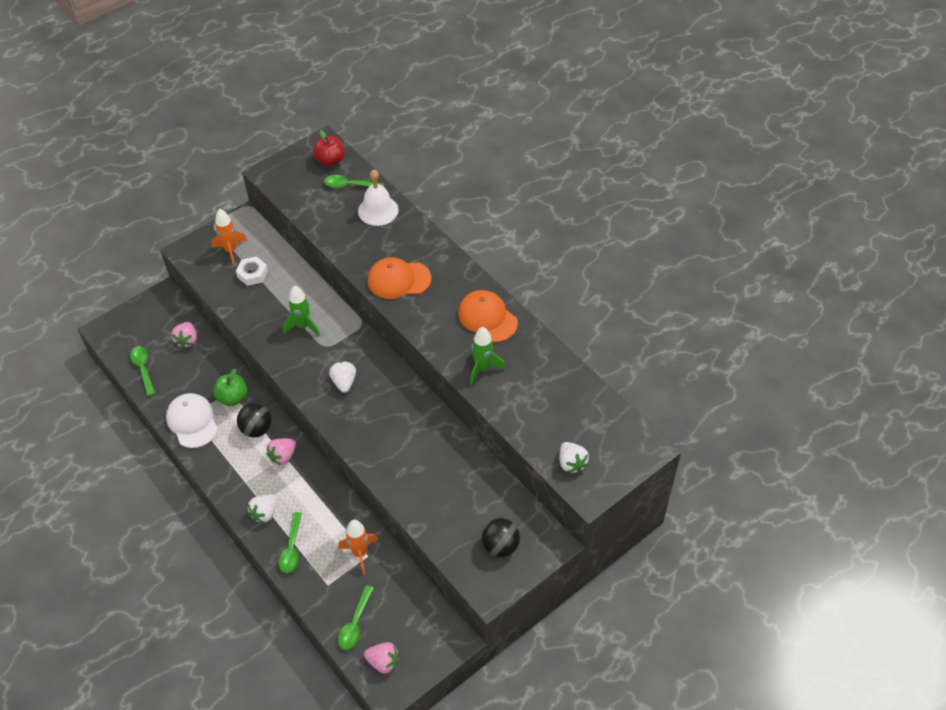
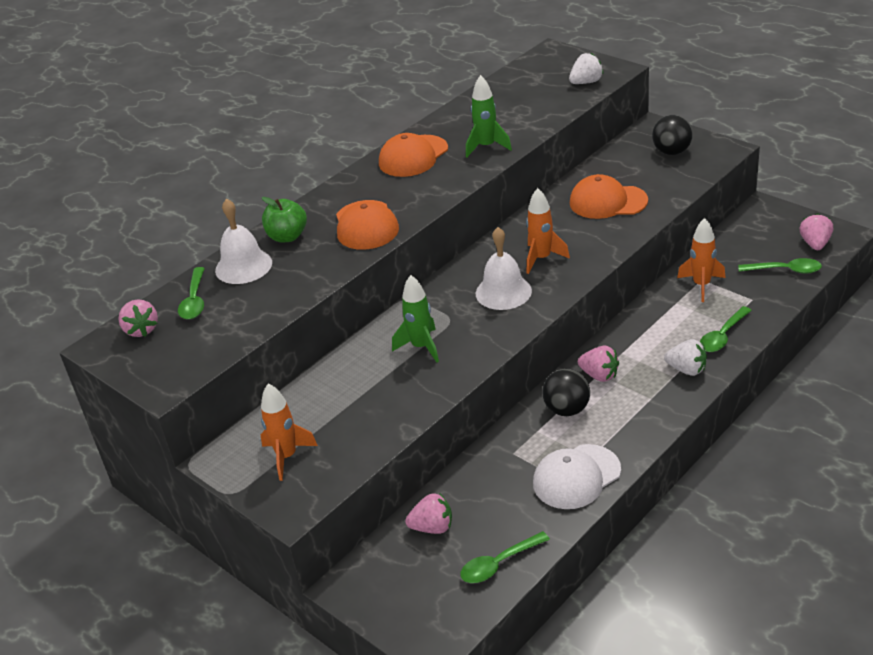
camera: 95 degrees left, 15 degrees down
(233, 398) = (523, 447): green apple -> green apple (287, 236)
(252, 274) = (333, 420): white nut -> none
(291, 548) = (722, 336): green spoon -> green spoon turned 135 degrees clockwise
(330, 161) = (141, 330): red apple -> pink strawberry
(344, 382) = (503, 292): white strawberry -> white bell
(376, 414) = (542, 258): none -> orange rocket
(437, 476) = (608, 202): none -> orange cap

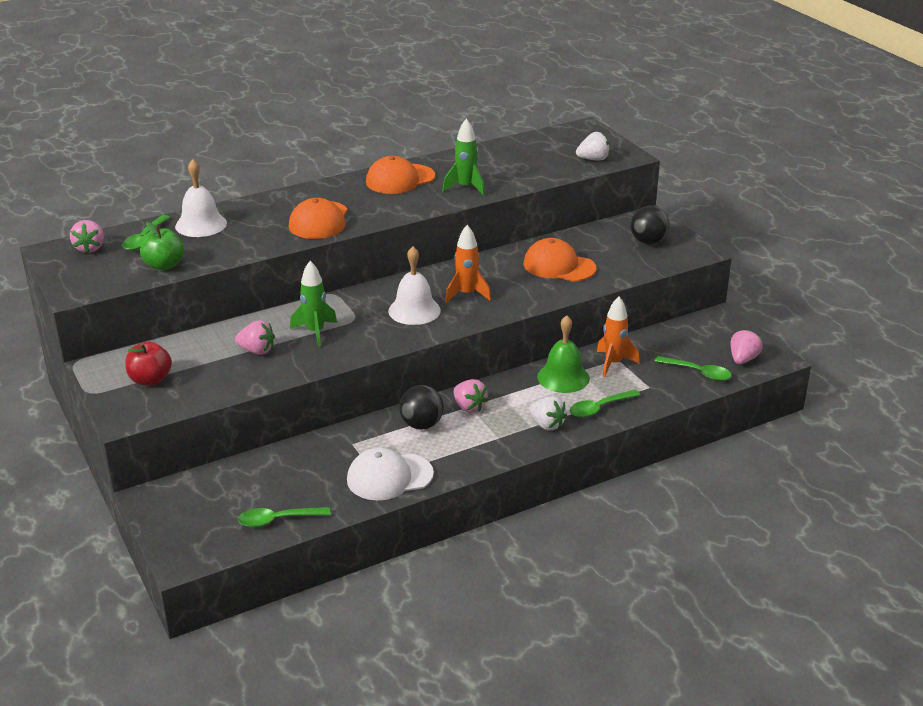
camera: 15 degrees right, 5 degrees down
(287, 236) = (251, 212): green apple -> green apple (164, 265)
(287, 456) = (150, 380): orange rocket -> red apple
(432, 527) = (247, 477): pink strawberry -> pink strawberry (257, 350)
(665, 314) = (563, 377): none -> green bell

